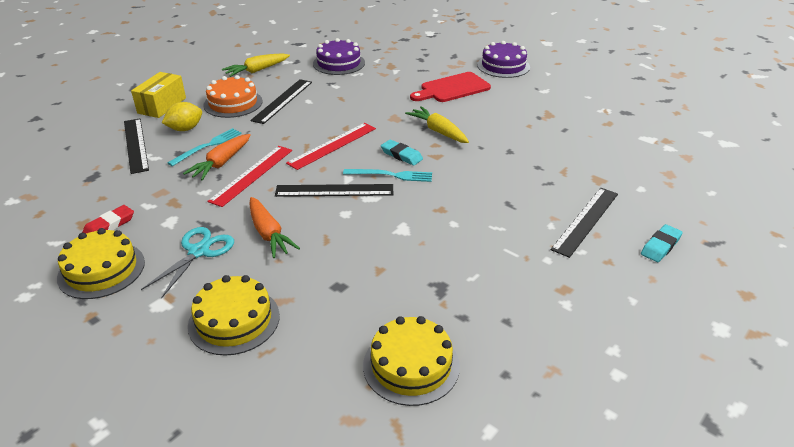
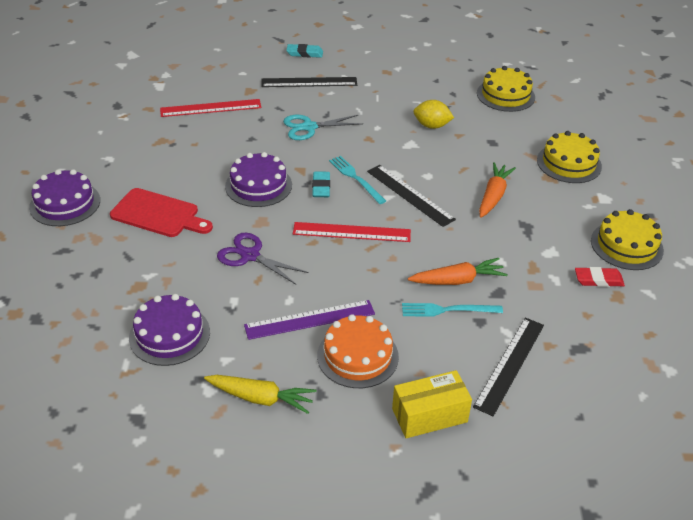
camera: 130 degrees left, 5 degrees up
(185, 129) = (444, 351): yellow lemon -> yellow lemon (431, 126)
(198, 251) = (551, 215): turquoise scissors -> turquoise scissors (309, 127)
(252, 175) = (448, 250): red ruler -> red ruler (210, 108)
(282, 101) = (310, 319): black ruler -> purple ruler
(366, 103) = (250, 256): none -> purple scissors
(438, 131) = (258, 185): yellow carrot -> purple cake

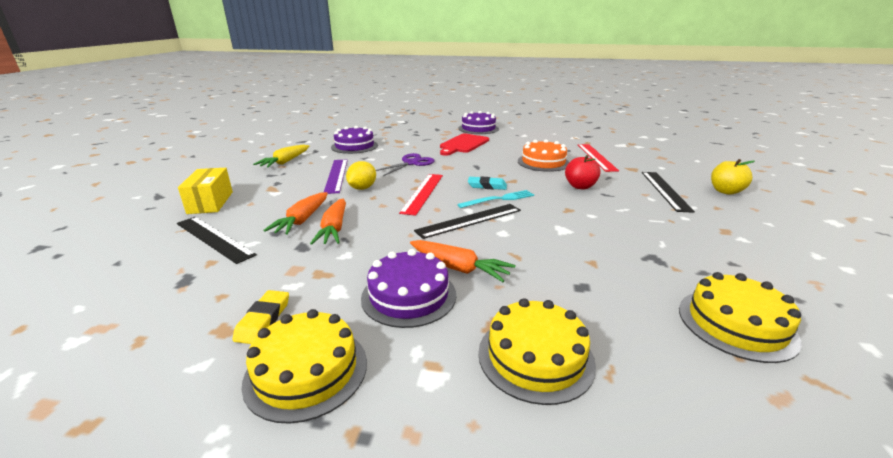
camera: 100 degrees right, 15 degrees down
(258, 185) = (491, 167): purple cake -> purple cake (409, 295)
(304, 53) = (725, 191): turquoise eraser -> yellow apple
(309, 127) = (580, 186): turquoise scissors -> red apple
(357, 356) = (289, 186): orange cake -> orange cake (543, 162)
(431, 126) = (607, 246): yellow lemon -> yellow lemon (362, 188)
(447, 310) = (302, 220): turquoise fork -> orange carrot
(598, 280) = (263, 320): red eraser -> yellow eraser

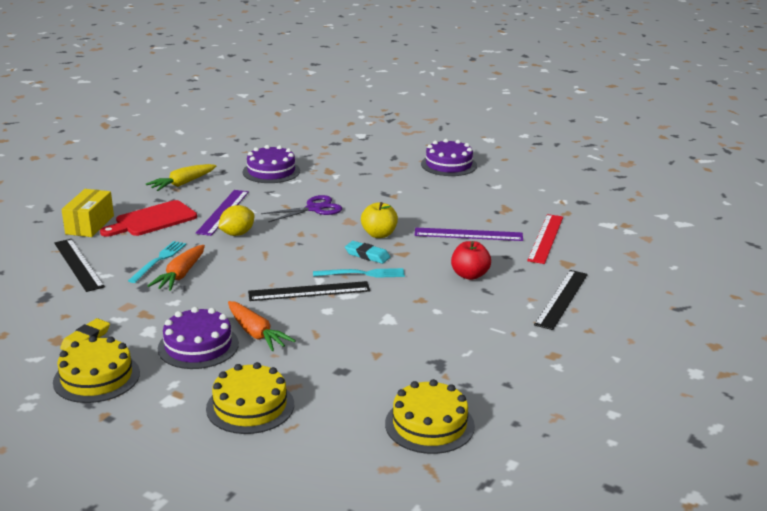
camera: 20 degrees right, 0 degrees up
(302, 220) = (159, 260): orange carrot -> turquoise fork
(423, 193) = (292, 251): red ruler -> none
(463, 144) = (401, 190): red cutting board -> red cutting board (152, 220)
(543, 162) = (468, 234): orange cake -> purple ruler
(725, 191) = (634, 314): yellow apple -> yellow apple (379, 234)

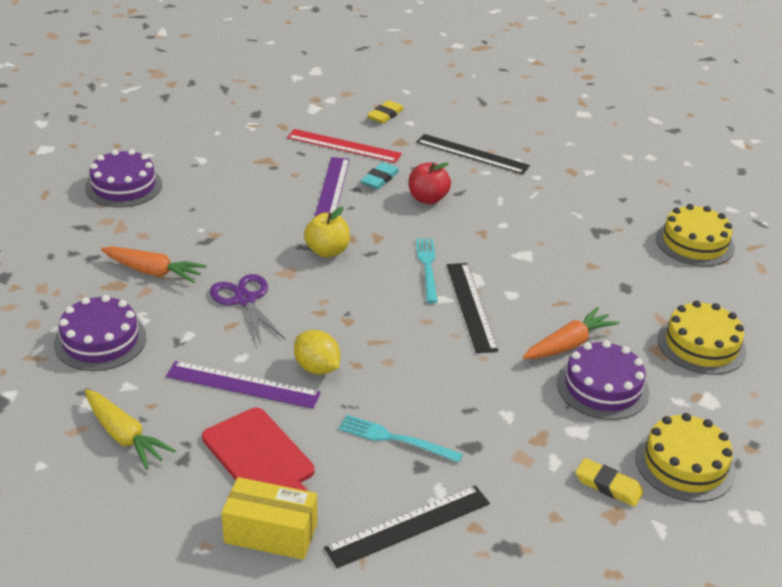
camera: 90 degrees left, 10 degrees up
(180, 275) = (437, 414): orange carrot -> orange carrot (153, 272)
(367, 255) = (381, 262): turquoise eraser -> turquoise eraser (380, 179)
(615, 256) = (385, 115): none -> yellow eraser

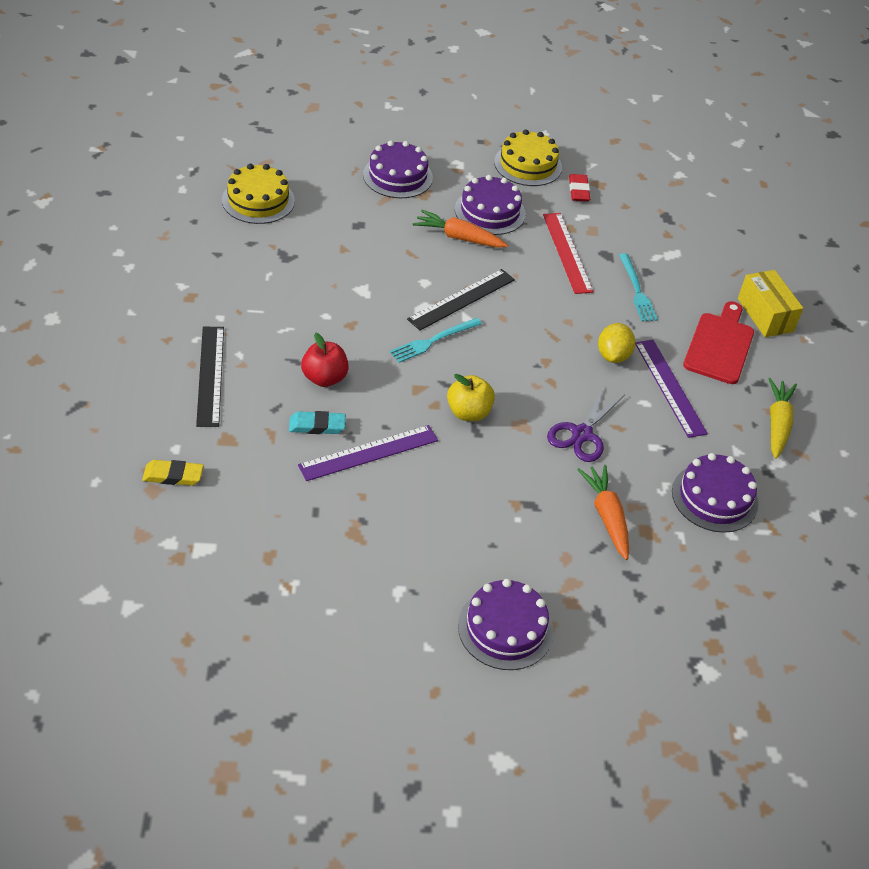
camera: 125 degrees left, 10 degrees up
(344, 146) = (272, 482): red ruler -> red ruler (567, 252)
(408, 525) = (696, 260): black ruler -> none
(608, 486) = (578, 190): yellow eraser -> red eraser
(701, 345) = (397, 176): yellow cake -> purple cake

